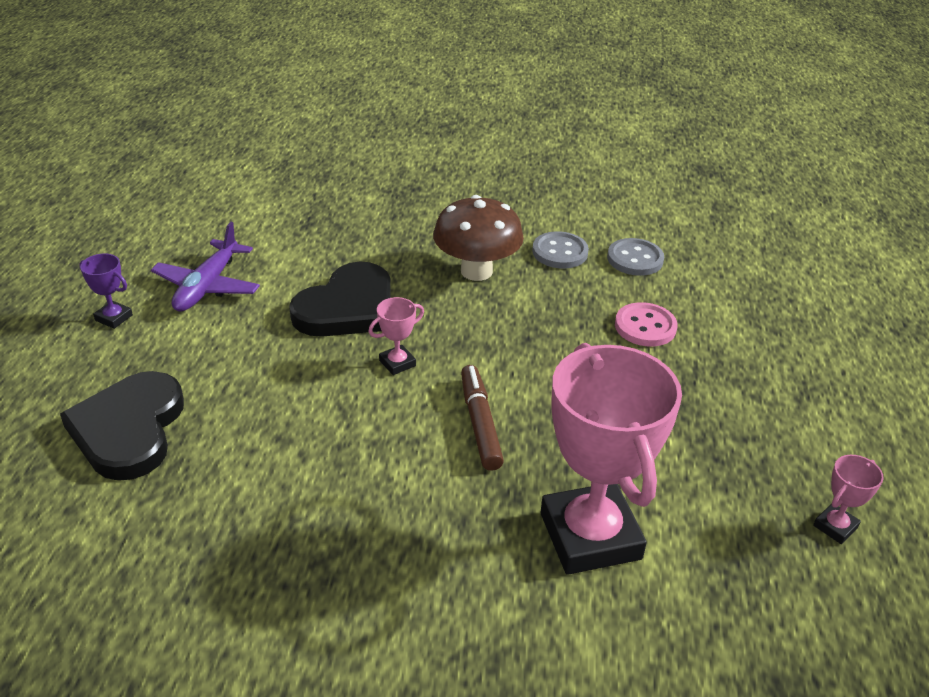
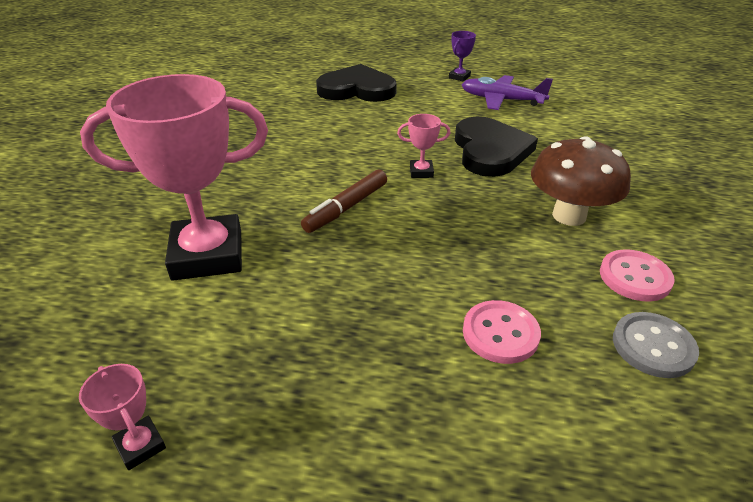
camera: 95 degrees right, 0 degrees up
(347, 307) = (490, 151): black heart -> black heart turned 135 degrees counterclockwise
(397, 363) = (421, 172): pink trophy -> pink trophy turned 60 degrees counterclockwise
(480, 423) = (346, 208): brown marker -> brown marker turned 135 degrees clockwise
(560, 252) = (635, 277): grey button -> pink button

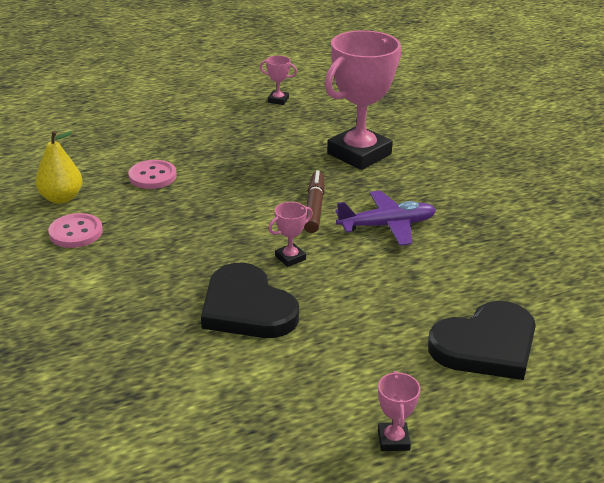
camera: 145 degrees right, 5 degrees down
(459, 77) = (393, 440): purple trophy -> pink trophy
(501, 100) = (293, 406): purple plane -> purple plane (387, 225)
(569, 215) = (138, 263): brown mushroom -> none
(653, 346) = (61, 198): grey button -> yellow pear

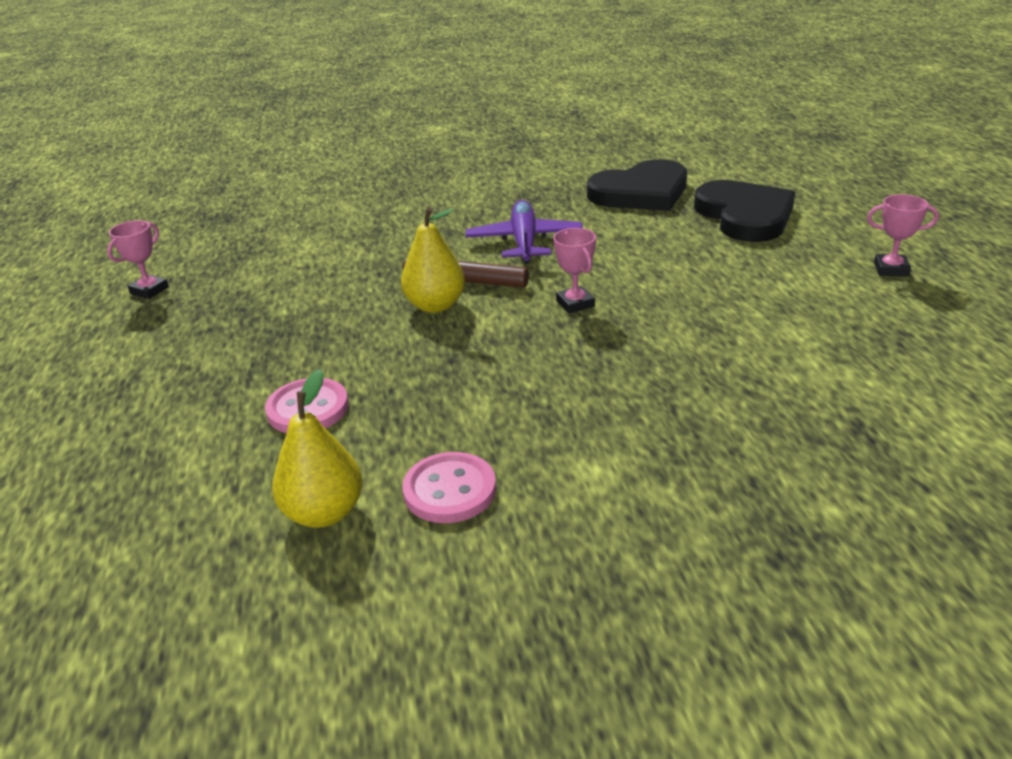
camera: 75 degrees left, 0 degrees up
(247, 308) = (676, 337): black heart -> black heart (641, 192)
(277, 200) = (435, 305): none -> yellow pear
(359, 154) = (352, 245): pink trophy -> none

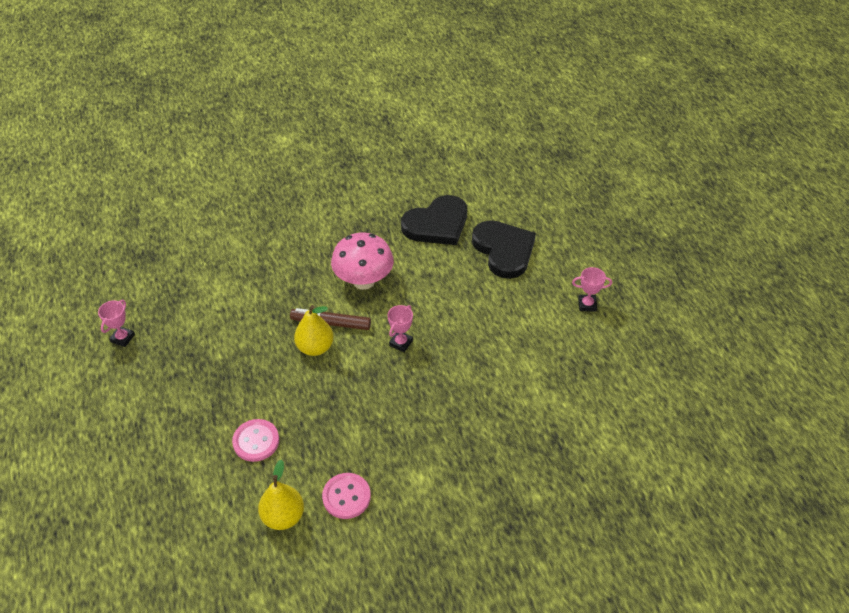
camera: 10 degrees left, 15 degrees up
(524, 242) = (363, 281): purple plane -> pink mushroom
(575, 303) = (401, 343): pink trophy -> pink trophy turned 60 degrees clockwise

